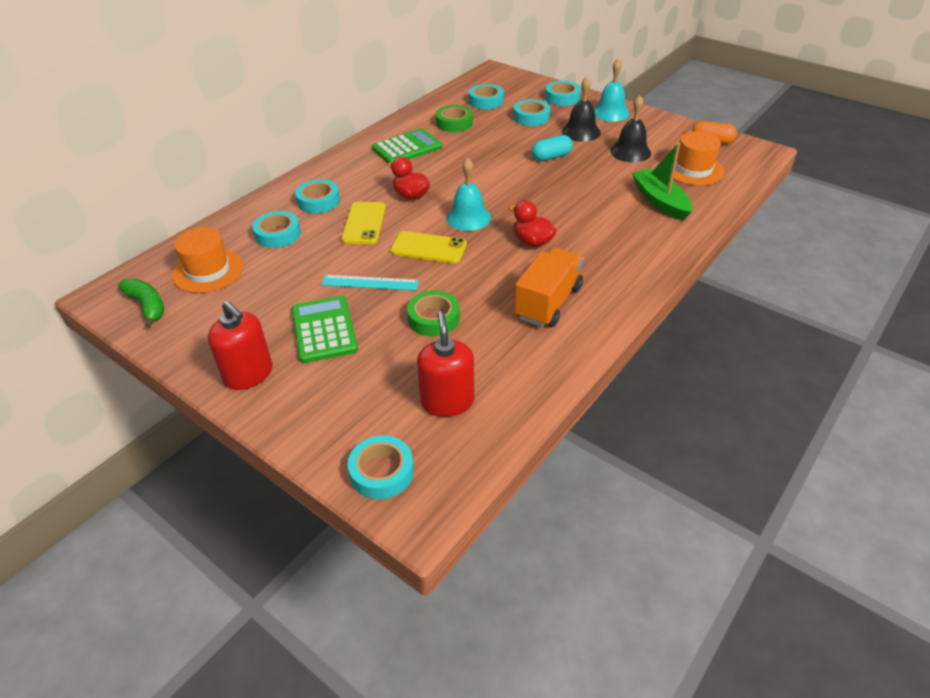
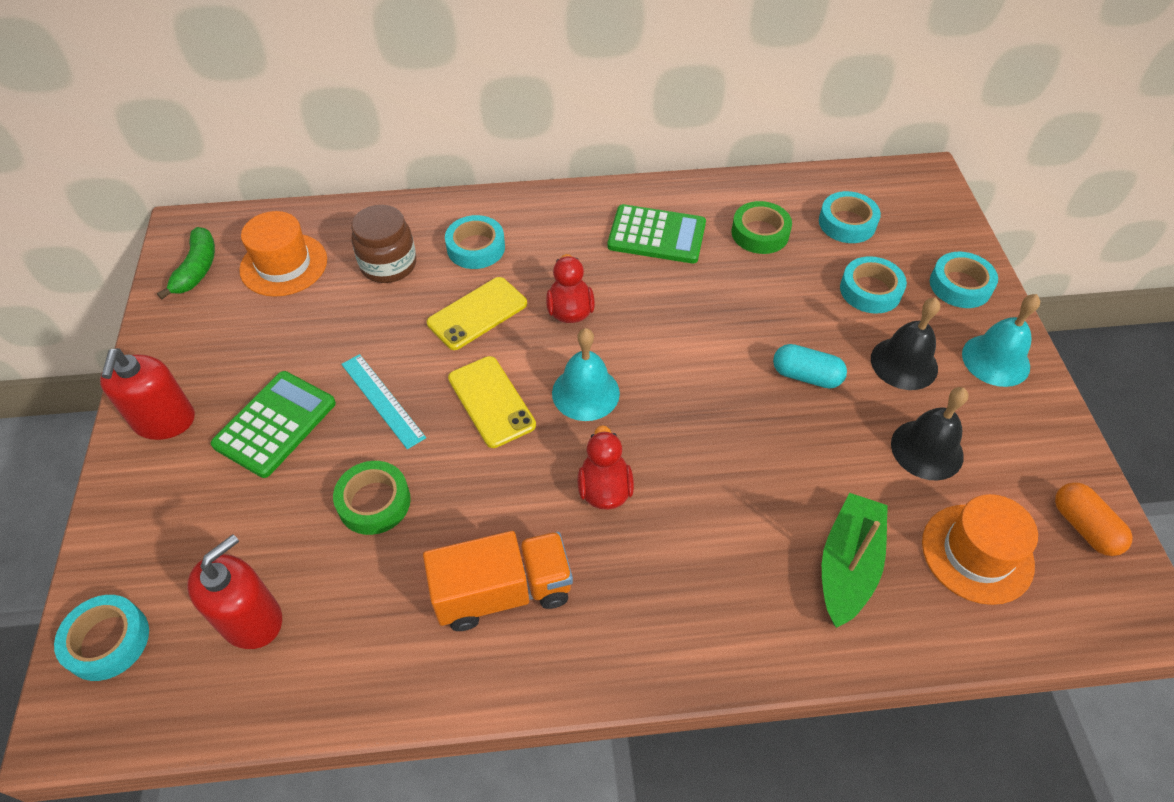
camera: 45 degrees right, 10 degrees up
(278, 234) = (388, 265): turquoise tape -> brown jar

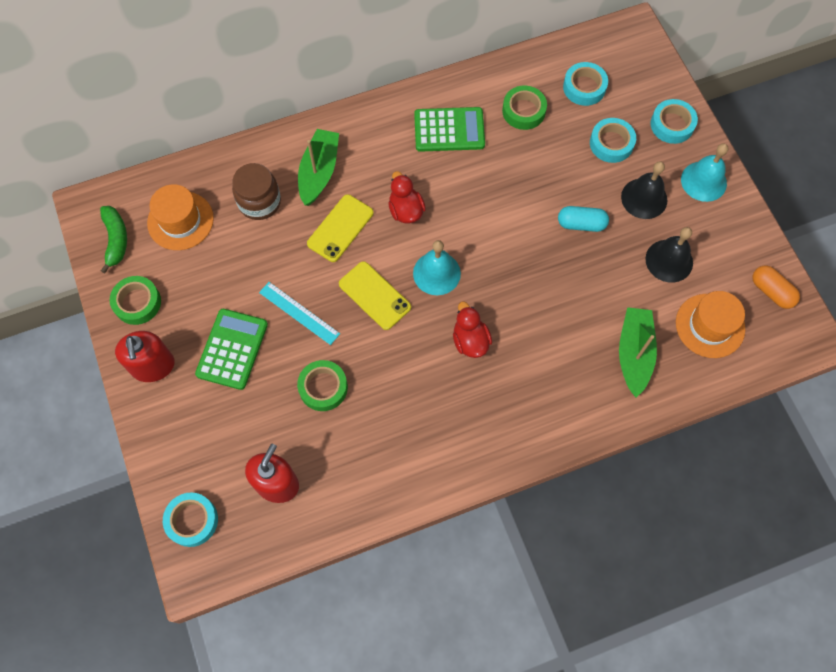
camera: 15 degrees left, 15 degrees up
(185, 342) = (137, 302): none -> green tape
(476, 248) = (319, 172): turquoise tape -> green boat
(503, 592) = (427, 425): orange truck -> none

